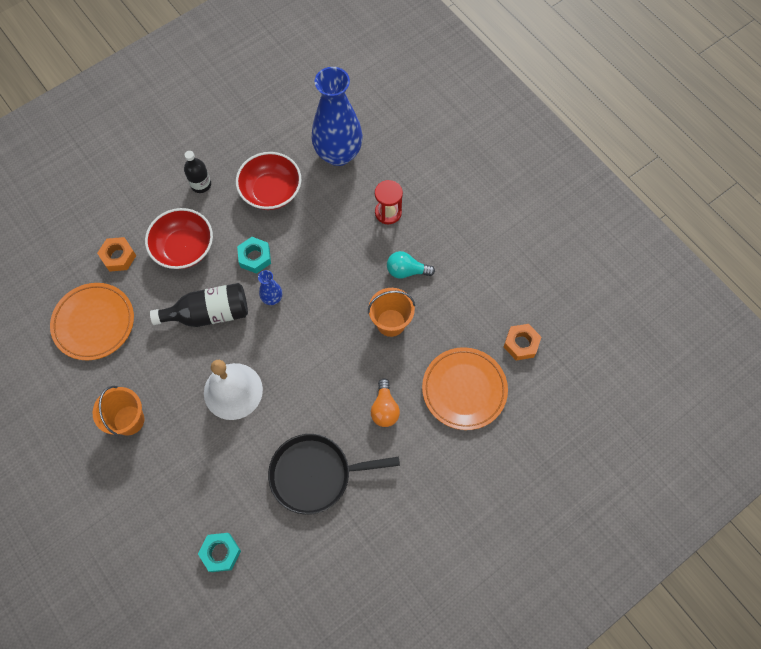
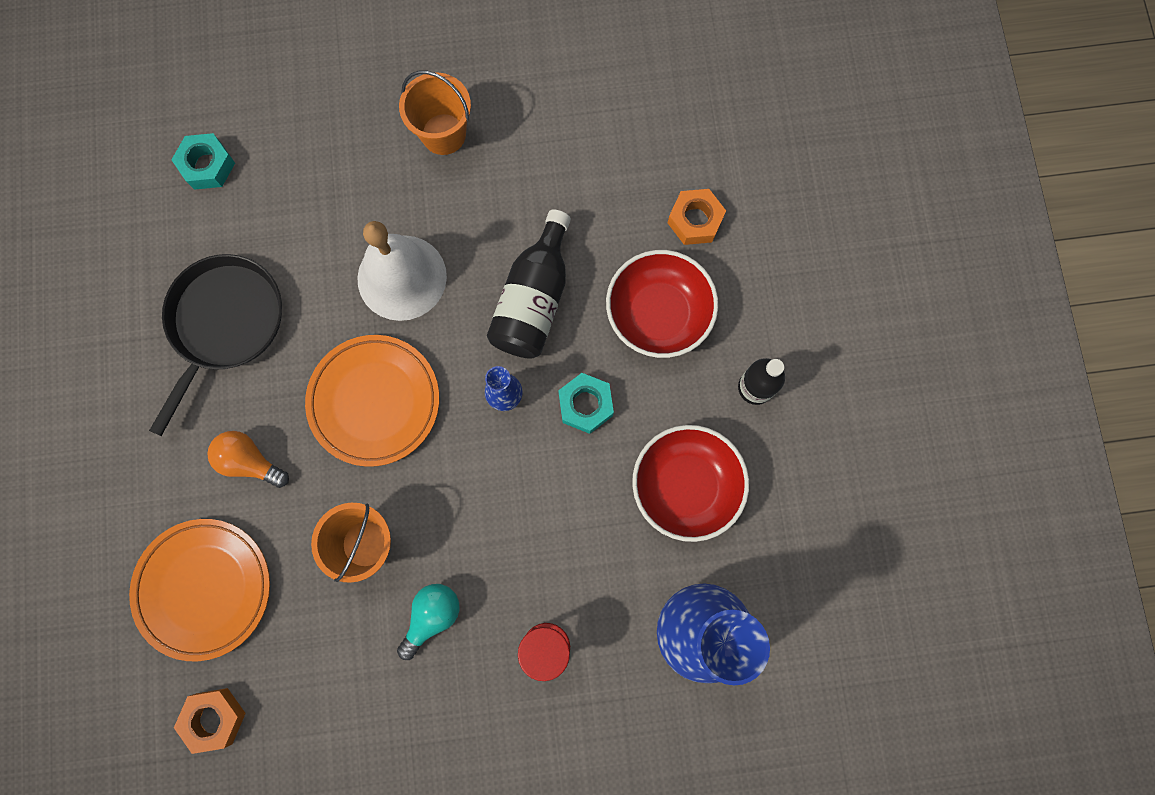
camera: 120 degrees right, 10 degrees up
(94, 323) = (609, 148): orange plate -> orange plate (374, 401)

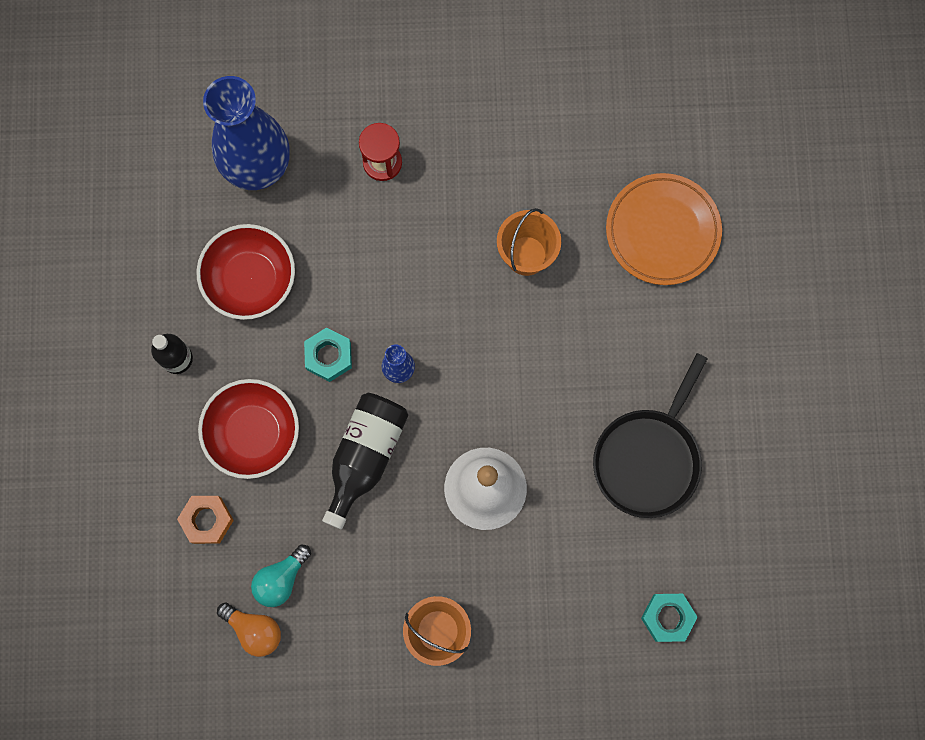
camera: 175 degrees left, 0 degrees up
(214, 718) = (652, 132): orange nut -> none
(250, 461) = (624, 332): orange light bulb -> orange light bulb (254, 630)
(374, 401) = (515, 375): orange plate -> none
(432, 616) = (474, 193): turquoise light bulb -> turquoise light bulb (281, 579)

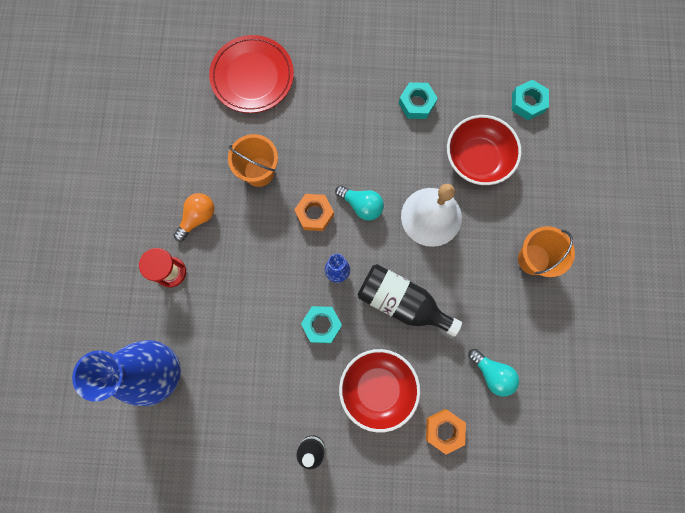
camera: 85 degrees left, 0 degrees up
(250, 280) = (253, 383): red bowl -> red bowl (477, 158)
(254, 630) = (530, 397): orange light bulb -> orange light bulb (198, 217)
(474, 333) = (314, 214): none -> orange nut
(492, 394) = (361, 205): none -> turquoise light bulb
(648, 459) = (416, 103): black pan -> turquoise nut
(662, 231) = (252, 77): orange plate -> red plate

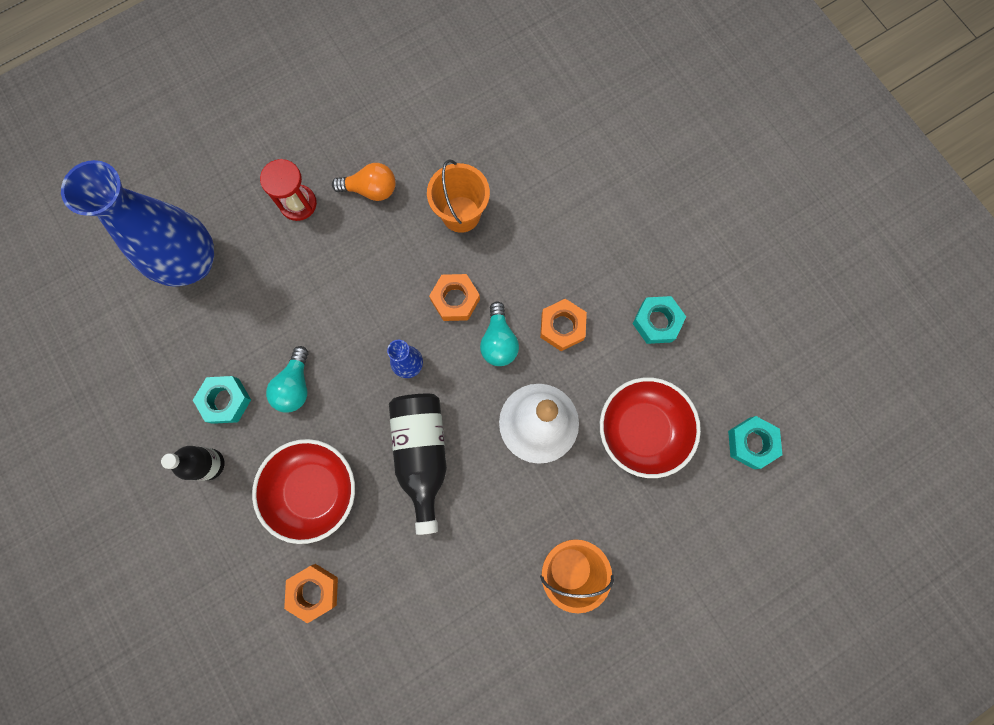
camera: 55 degrees right, 0 degrees up
(252, 77) = (558, 136): red plate -> none
(321, 325) = (342, 387): turquoise nut -> turquoise nut (225, 401)
(380, 161) = (562, 327): none -> orange nut
(492, 373) = (409, 604): turquoise light bulb -> turquoise light bulb (295, 386)

